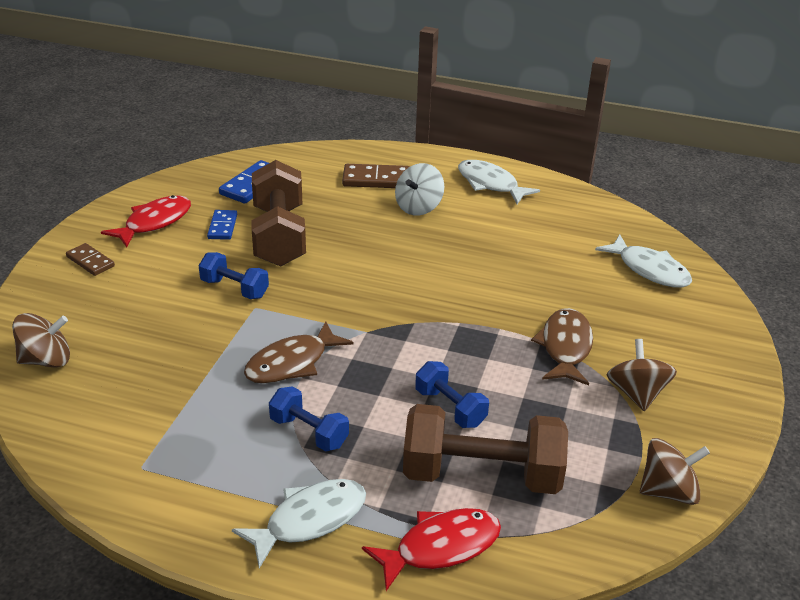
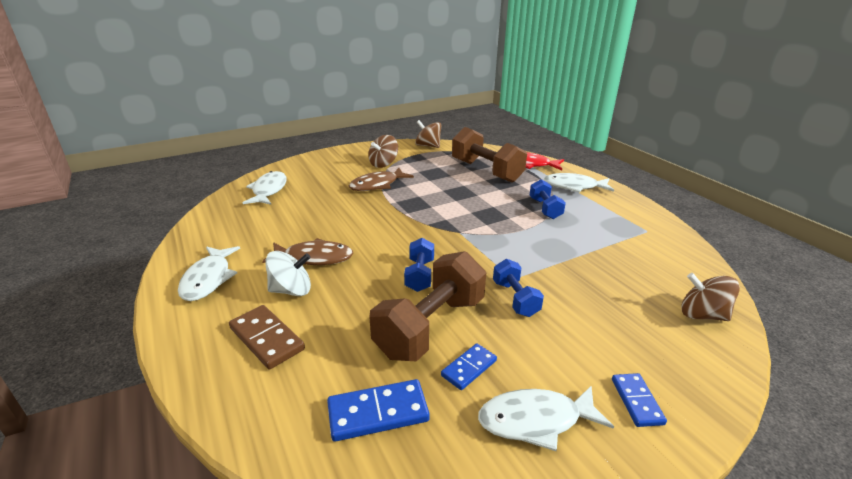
camera: 135 degrees left, 5 degrees down
(90, 261) = (636, 401): brown domino -> blue domino
(154, 222) = (535, 420): red fish -> white fish
(292, 363) = (523, 237): brown fish -> brown fish (314, 258)
(450, 408) = (466, 190): blue dumbbell -> blue dumbbell (420, 275)

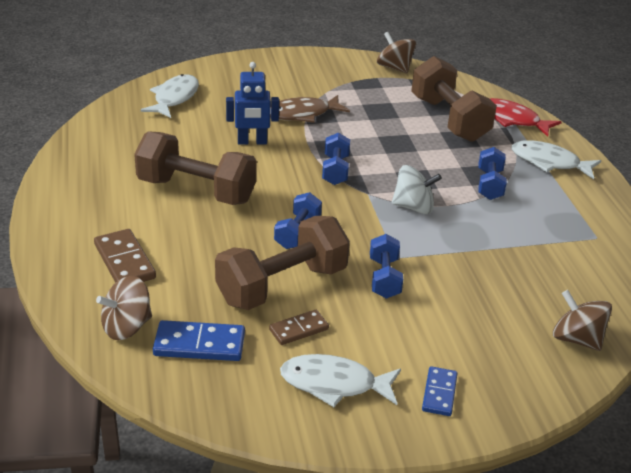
camera: 15 degrees right, 5 degrees up
(208, 279) = (86, 192): white fish -> none
(291, 290) = (162, 220): white spinning top -> white spinning top (413, 207)
(314, 258) = (196, 191): brown fish -> brown dumbbell
(346, 211) = (252, 142): none -> blue robot
(383, 164) = (324, 85): brown spinning top -> brown spinning top (127, 327)
(424, 220) = (335, 170): none -> blue dumbbell
(469, 368) = (298, 329): blue domino -> brown domino

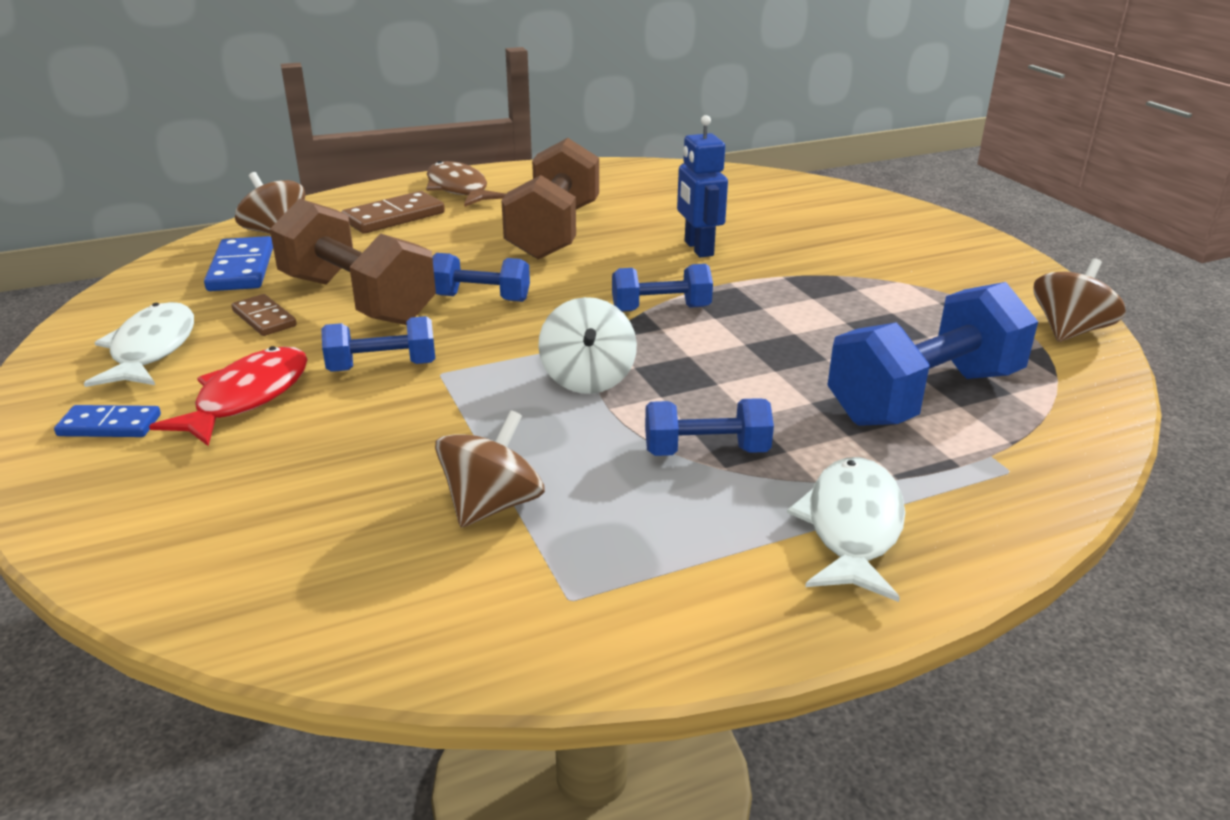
camera: 80 degrees right, 5 degrees down
(174, 98) = (773, 195): white fish -> none
(302, 114) = (809, 272): brown fish -> brown fish (459, 189)
(449, 119) = (924, 397): brown dumbbell -> blue dumbbell
(512, 120) = (1002, 473): red fish -> red fish (247, 397)
(576, 339) = (216, 562): brown spinning top -> brown spinning top (492, 505)

